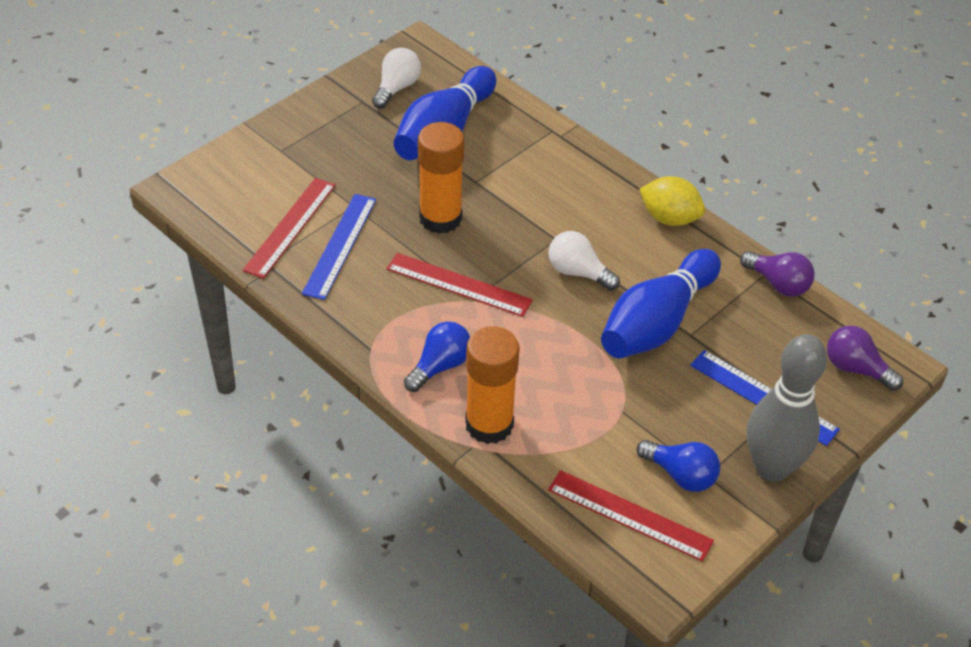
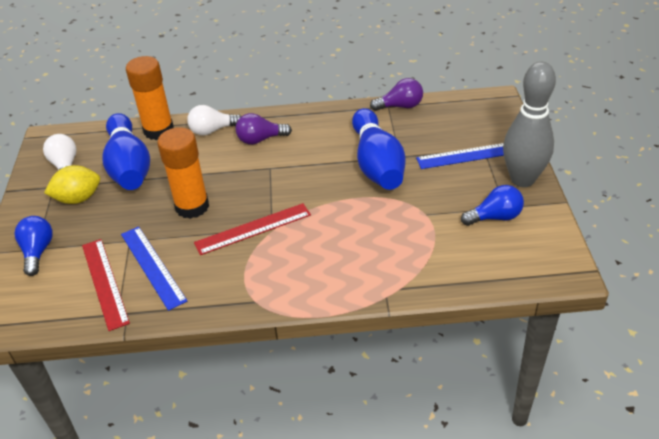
camera: 45 degrees left, 5 degrees down
(440, 366) = (306, 275): blue light bulb -> blue light bulb (38, 252)
(489, 424) = (376, 278): orange glue stick -> orange glue stick (159, 130)
(578, 272) = (305, 173): white light bulb -> white light bulb (212, 130)
(629, 515) = (505, 255): red ruler -> none
(669, 218) = (309, 117): yellow lemon -> yellow lemon (78, 198)
(856, 369) = (485, 113): purple light bulb -> purple light bulb (260, 139)

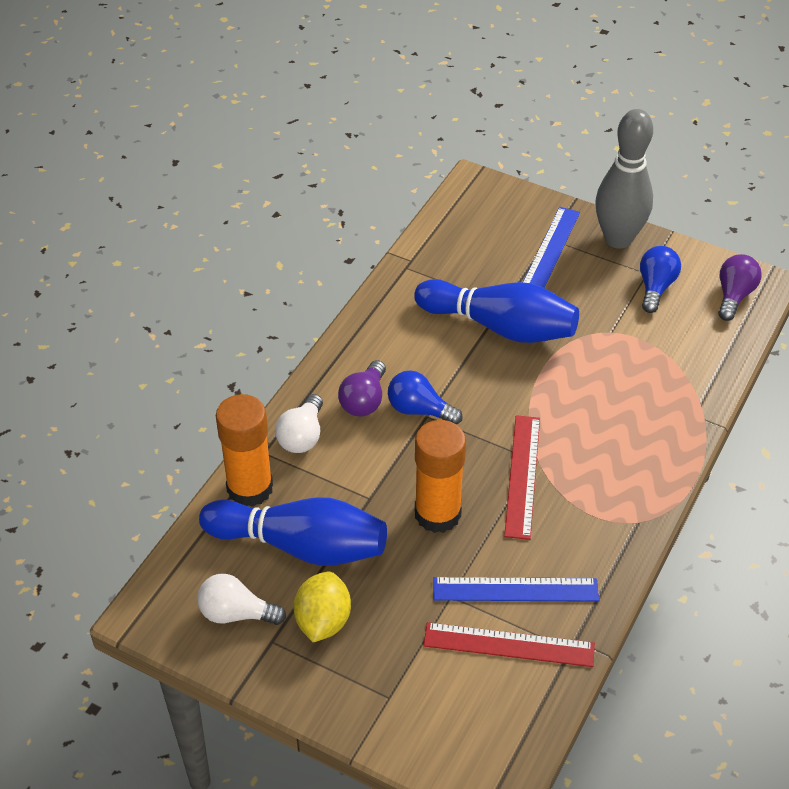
camera: 60 degrees left, 5 degrees up
(38, 252) = (397, 696): blue light bulb -> blue light bulb (419, 410)
(400, 106) = (415, 258): purple light bulb -> purple light bulb (734, 296)

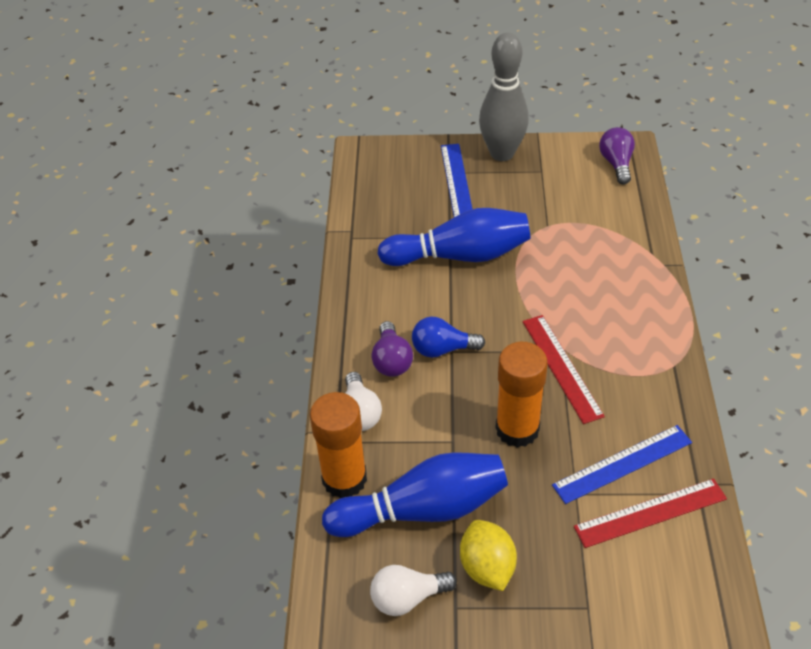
camera: 25 degrees left, 0 degrees up
(655, 287) = (555, 179): blue light bulb -> none

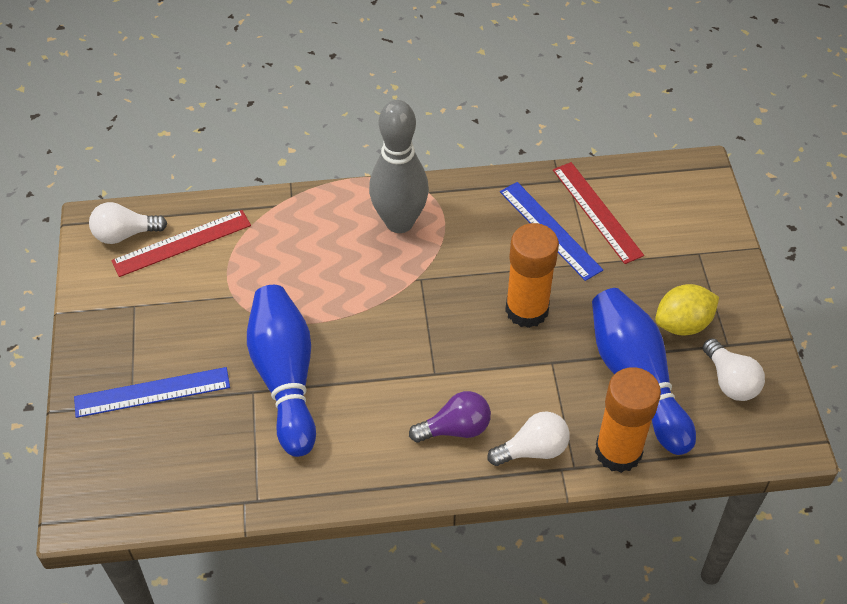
camera: 100 degrees left, 5 degrees up
(442, 349) = (432, 382): blue light bulb -> none
(502, 153) = (97, 348): grey bowling pin -> grey bowling pin (399, 222)
(562, 367) = (443, 277): red ruler -> red ruler (182, 243)
(616, 164) = (125, 234): purple light bulb -> white light bulb

